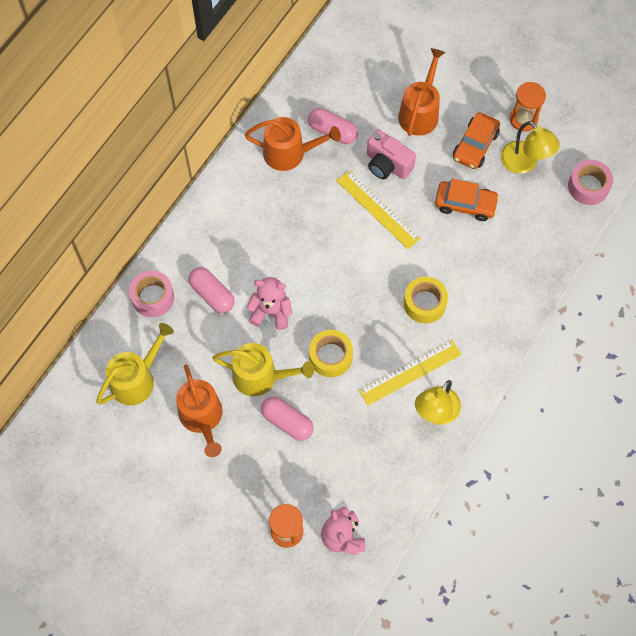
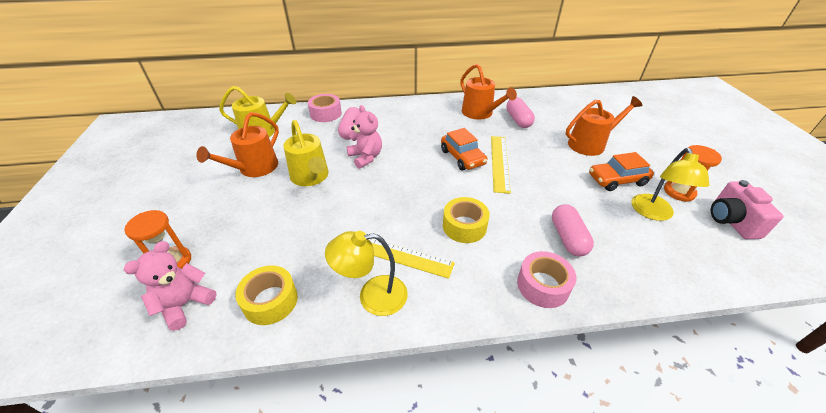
camera: 50 degrees right, 25 degrees down
(287, 421) = (283, 208): pink capsule -> pink capsule (568, 238)
(330, 356) = (361, 201): yellow tape -> yellow tape (270, 301)
(387, 165) = (535, 150): pink camera -> pink camera (731, 221)
(465, 204) = (570, 201): orange car -> orange car (462, 157)
(588, 186) = (712, 267): pink tape -> pink tape (543, 285)

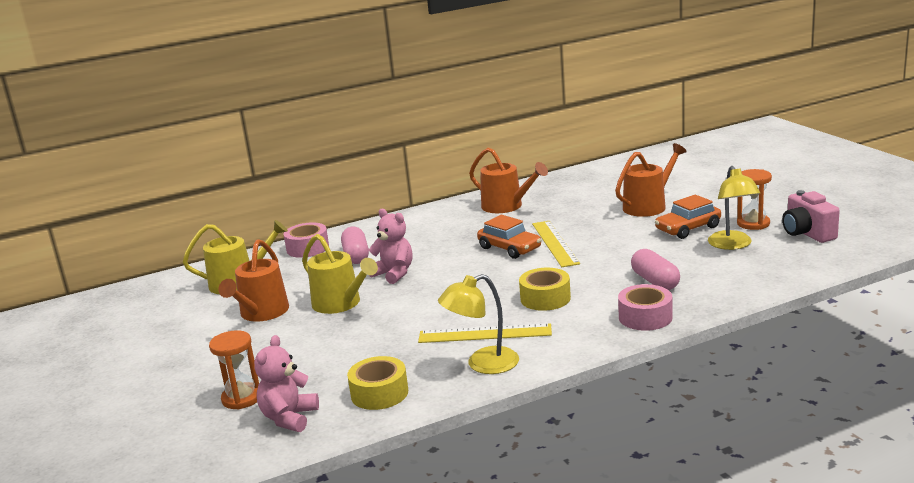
camera: 15 degrees left, 20 degrees down
(518, 120) = (556, 203): pink capsule -> none

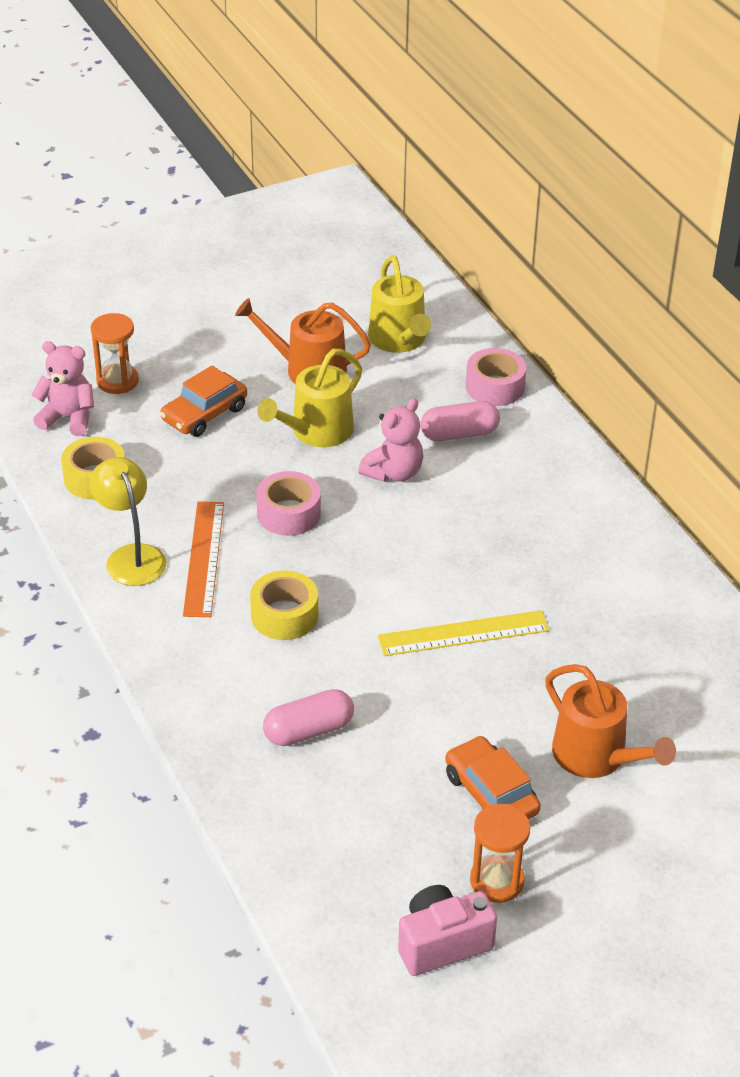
camera: 85 degrees right, 20 degrees up
(485, 334) = (204, 558): yellow ruler -> orange ruler
(506, 206) = (621, 584): orange watering can -> none
(509, 248) = (454, 584): orange car -> orange car (204, 414)
(645, 317) = (206, 708): pink tape -> pink tape (288, 513)
(732, 245) = (416, 838): yellow lamp -> none

